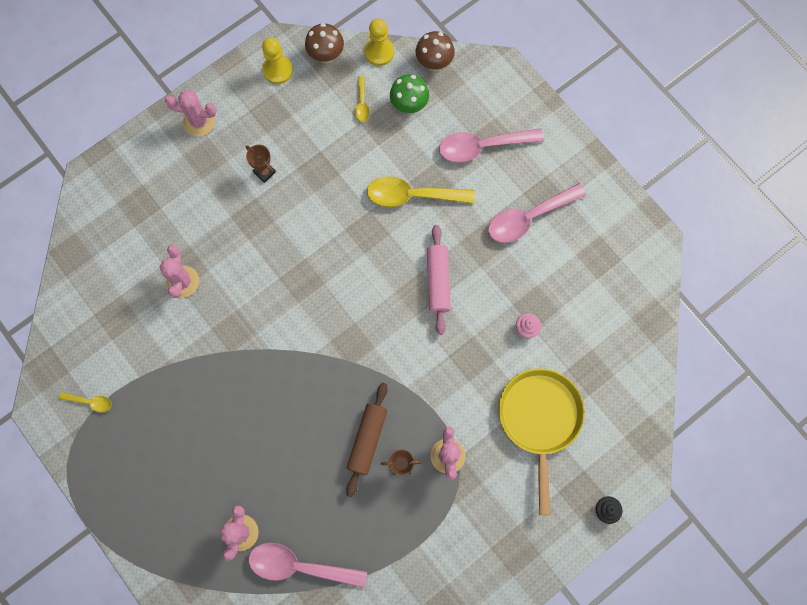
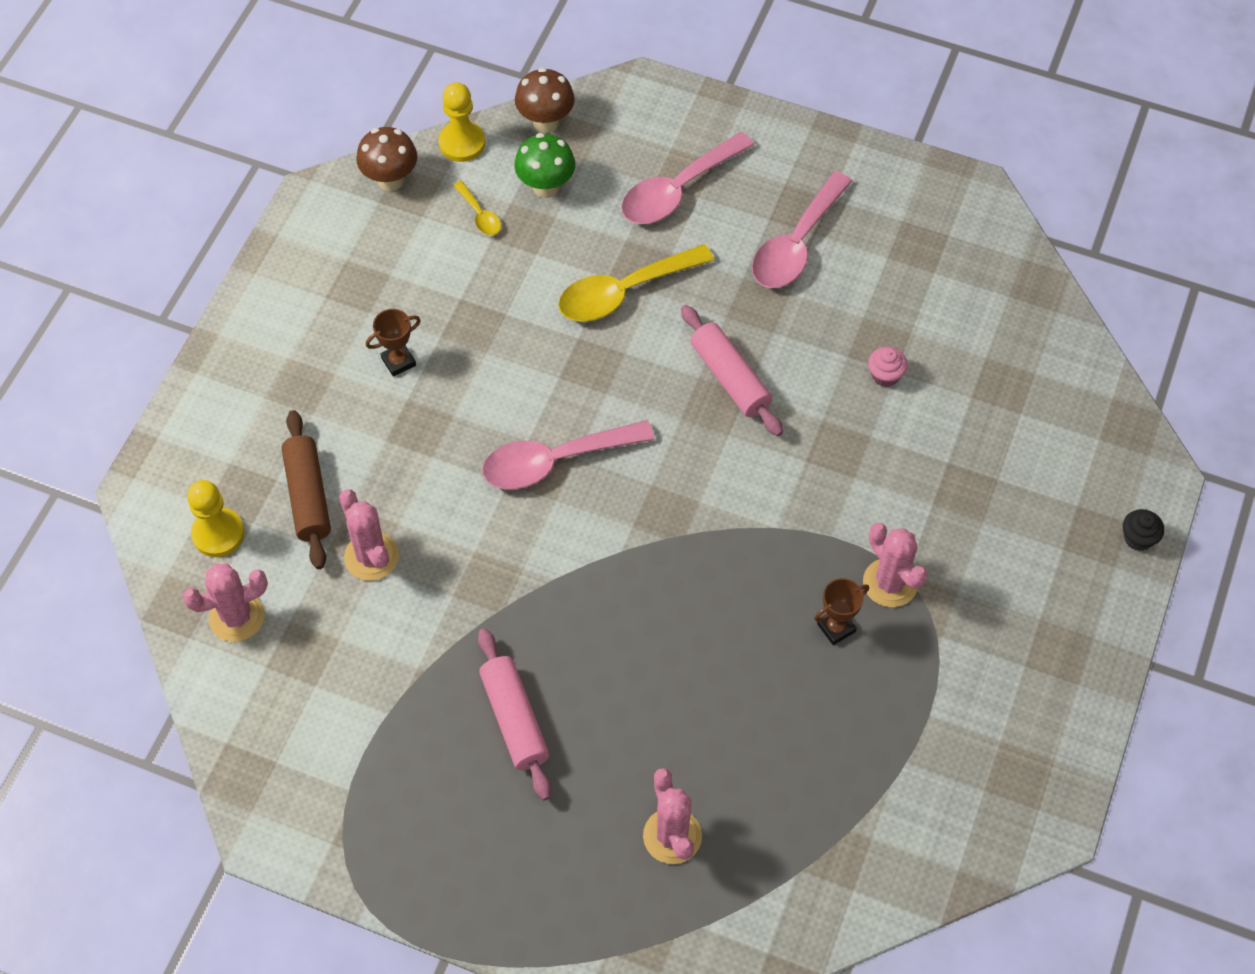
camera: 30 degrees left, 15 degrees down
(90, 402) = (336, 784): yellow spoon -> none
(199, 122) = (261, 344): pink cactus -> pink cactus (237, 617)
(200, 418) = (514, 719): none -> pink rolling pin
(264, 172) = (398, 361): brown trophy -> brown trophy turned 45 degrees counterclockwise
(277, 70) = (334, 229): yellow pawn -> yellow pawn (218, 533)
(299, 566) = (783, 833): pink spoon -> pink spoon (555, 461)
(367, 440) = (768, 621): brown rolling pin -> brown rolling pin (308, 496)
(539, 419) = (978, 475): yellow pan -> none

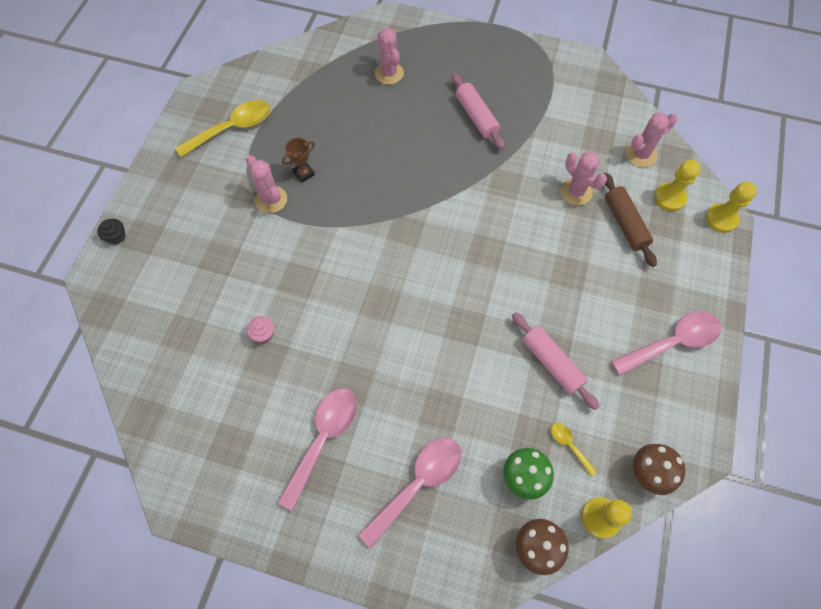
camera: 175 degrees right, 5 degrees up
(149, 491) = (721, 219): none -> yellow pawn
(398, 361) = (596, 317): brown trophy -> none
(555, 461) = (478, 257): pink spoon -> pink spoon (672, 342)
(624, 292) = (449, 385): yellow spoon -> yellow spoon (232, 128)
(730, 378) = (370, 323): pink rolling pin -> pink rolling pin (551, 363)

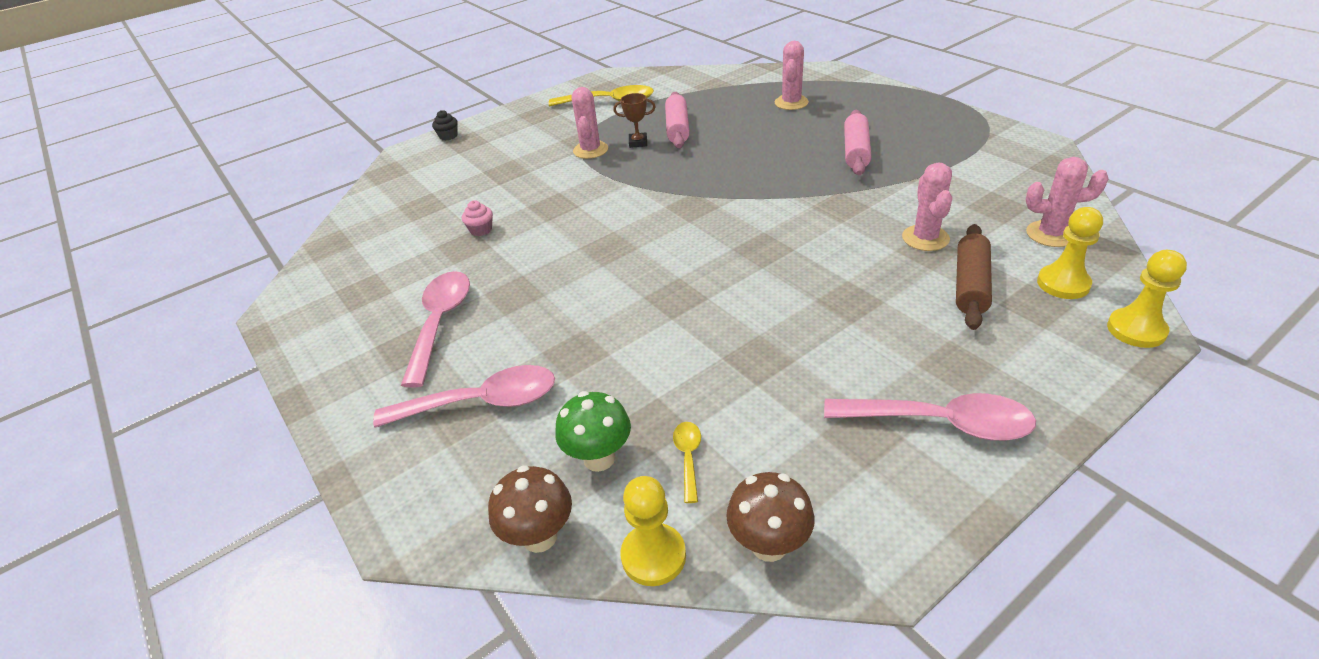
camera: 40 degrees right, 25 degrees down
(323, 438) = (440, 323): pink spoon -> pink spoon turned 60 degrees counterclockwise
(551, 363) = (745, 370): pink rolling pin -> pink rolling pin (677, 128)

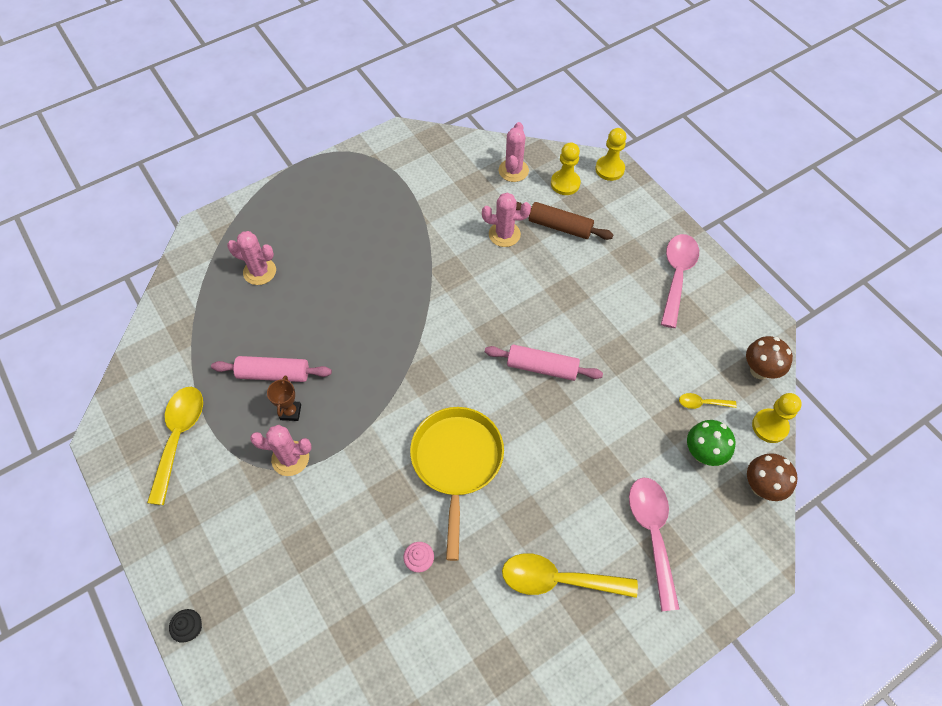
camera: 90 degrees left, 20 degrees up
(440, 323) = (558, 580): pink spoon -> yellow spoon
(586, 239) = (457, 462): none -> yellow pan
(856, 151) = (370, 244): pink rolling pin -> pink rolling pin (542, 367)

